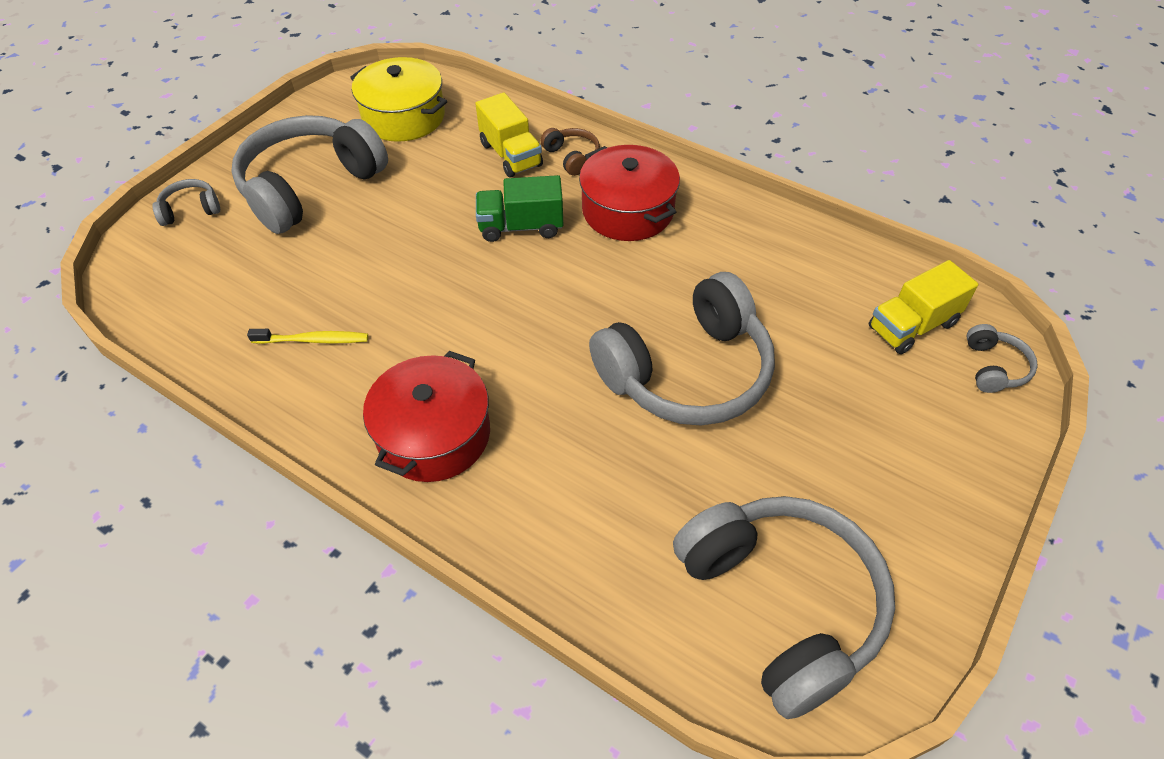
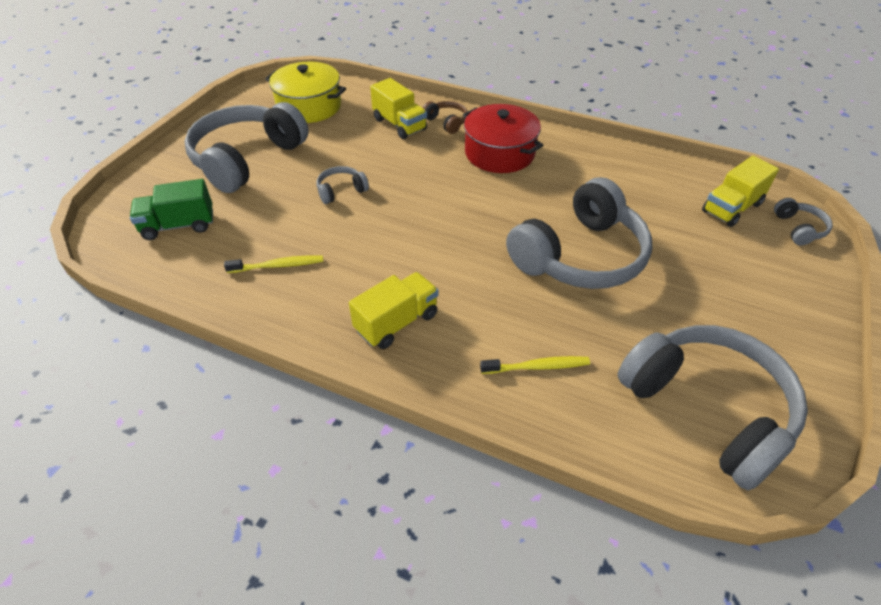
camera: 10 degrees left, 5 degrees down
(190, 210) = (151, 184): grey headphones -> grey headphones (341, 191)
(434, 435) = (396, 322): red pot -> yellow truck
(521, 227) = (422, 171): green truck -> green truck (178, 225)
(587, 517) = (537, 367): none -> yellow toothbrush

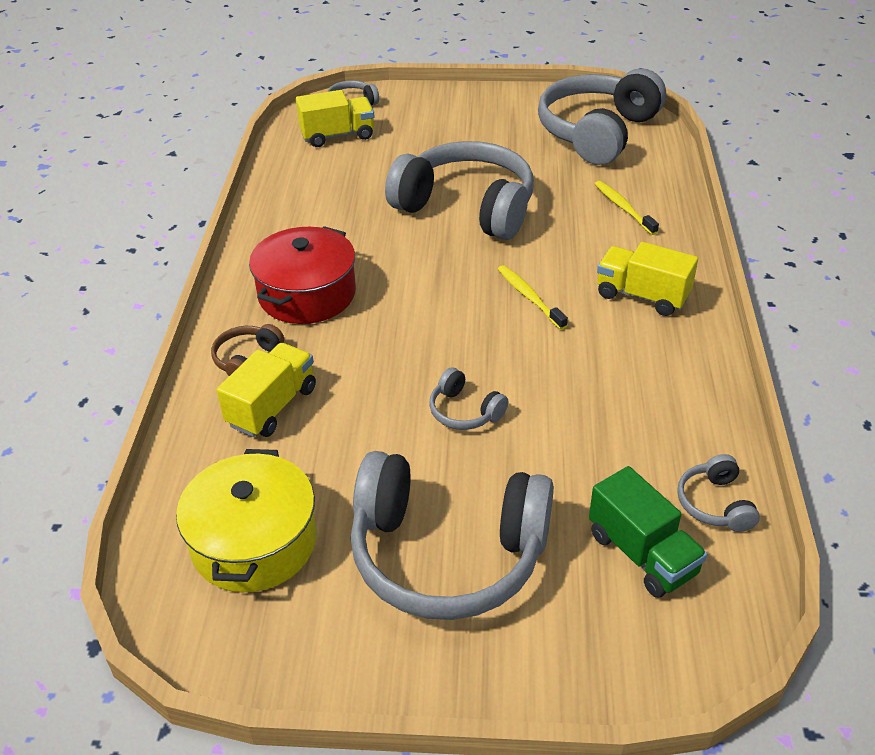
camera: 110 degrees left, 5 degrees down
(178, 270) = (715, 504): none -> grey headphones
(278, 265) = (636, 413): yellow toothbrush -> yellow toothbrush (529, 297)
(732, 208) = (337, 135): yellow truck -> yellow truck turned 45 degrees counterclockwise

